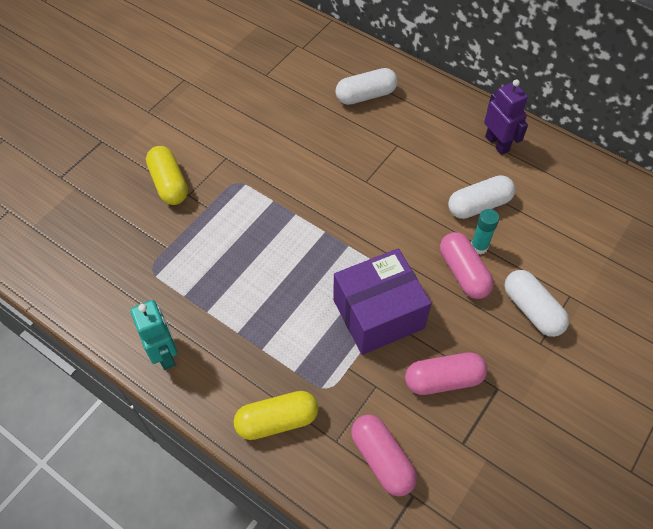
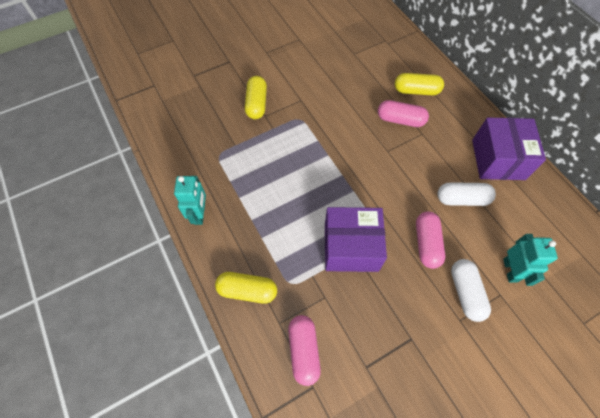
camera: 25 degrees right, 5 degrees up
(366, 95) = (416, 91): white capsule -> yellow capsule
(443, 379) = (374, 314): pink capsule -> pink capsule (400, 120)
(479, 246) = (447, 229): turquoise glue stick -> none
(497, 143) = (498, 159): purple robot -> purple box
(568, 264) = (510, 270): none -> turquoise robot

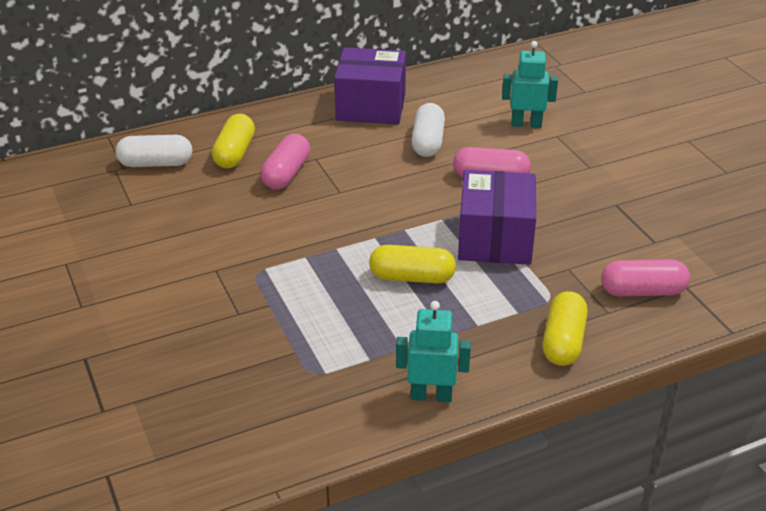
camera: 85 degrees left, 25 degrees down
(256, 104) = (208, 322): yellow capsule -> yellow capsule (412, 277)
(465, 292) = (555, 158): white capsule -> white capsule (156, 163)

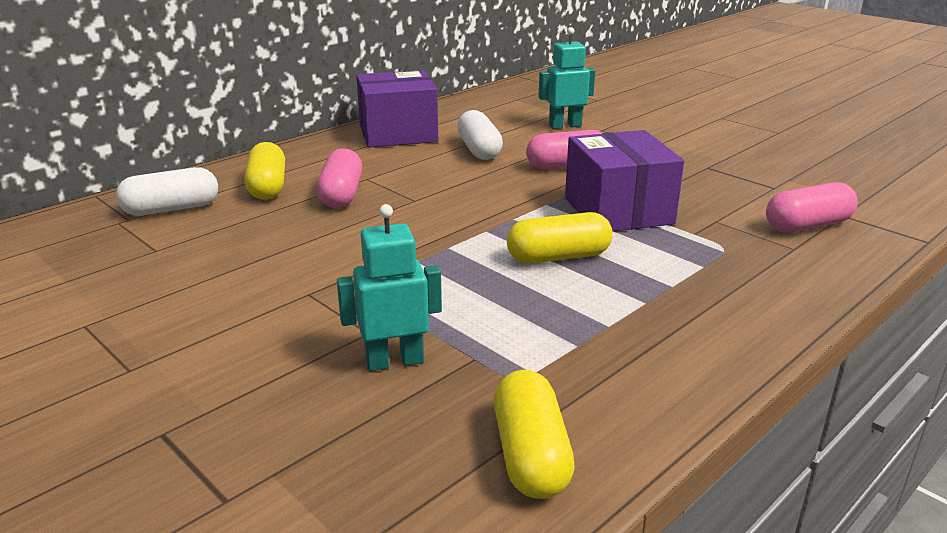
camera: 20 degrees left, 10 degrees down
(431, 395) = (687, 367): turquoise robot -> turquoise robot (394, 361)
(563, 341) = (778, 282): yellow capsule -> yellow capsule (530, 455)

